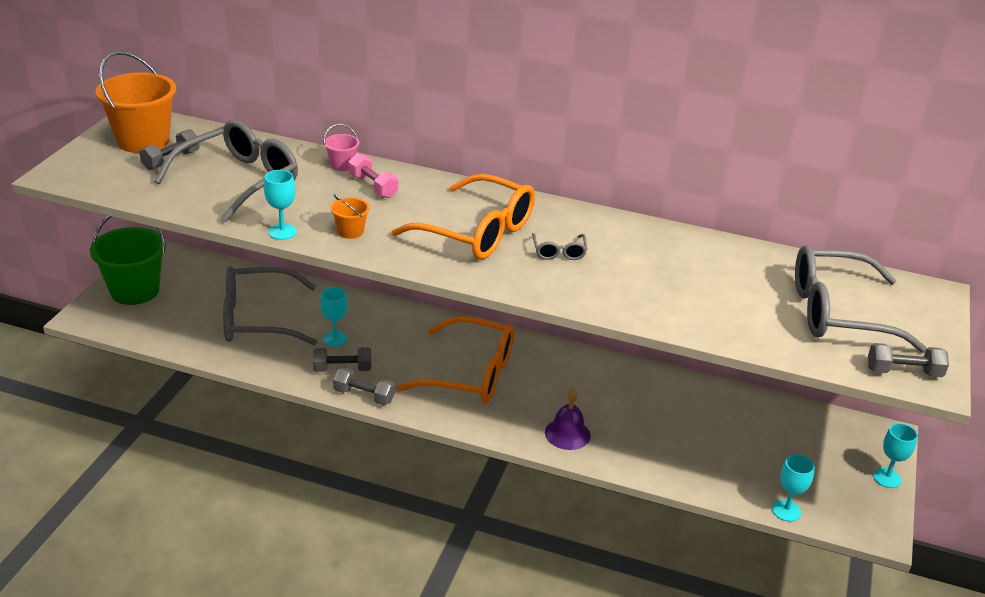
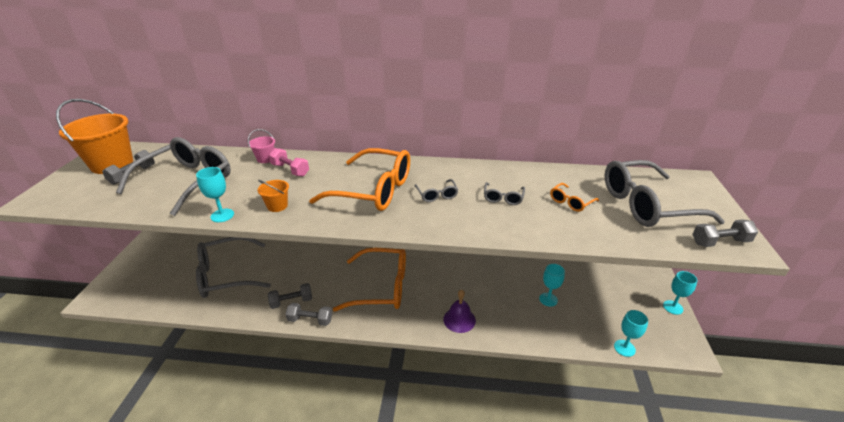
camera: 10 degrees left, 0 degrees up
(135, 291) = (134, 270): green bucket -> none
(335, 339) = (283, 279): turquoise goblet -> turquoise goblet (548, 299)
(646, 271) = (503, 198): none -> grey glasses
(735, 291) = (570, 202): none -> orange glasses

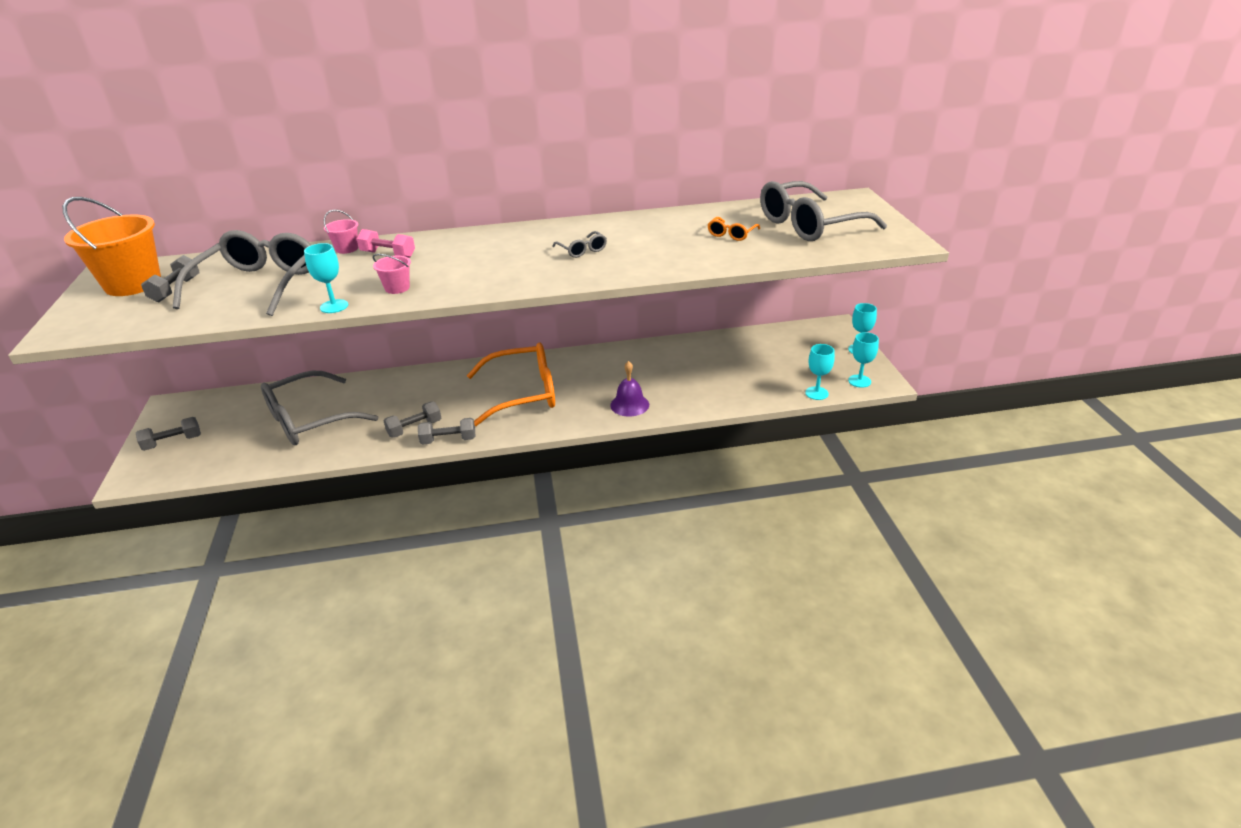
camera: 15 degrees left, 0 degrees up
(277, 206) = (397, 288): orange bucket -> pink bucket
(374, 190) = (506, 257): orange glasses -> none
(503, 198) = (658, 242): grey glasses -> none
(548, 299) = (724, 368): turquoise goblet -> turquoise goblet (859, 381)
(720, 242) = (885, 243): grey dumbbell -> grey dumbbell (173, 442)

